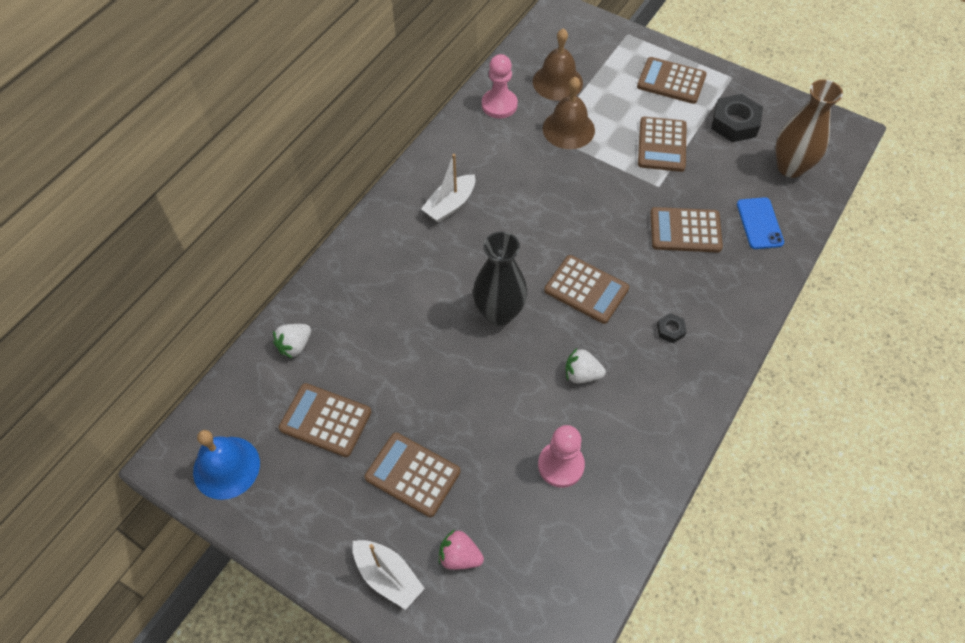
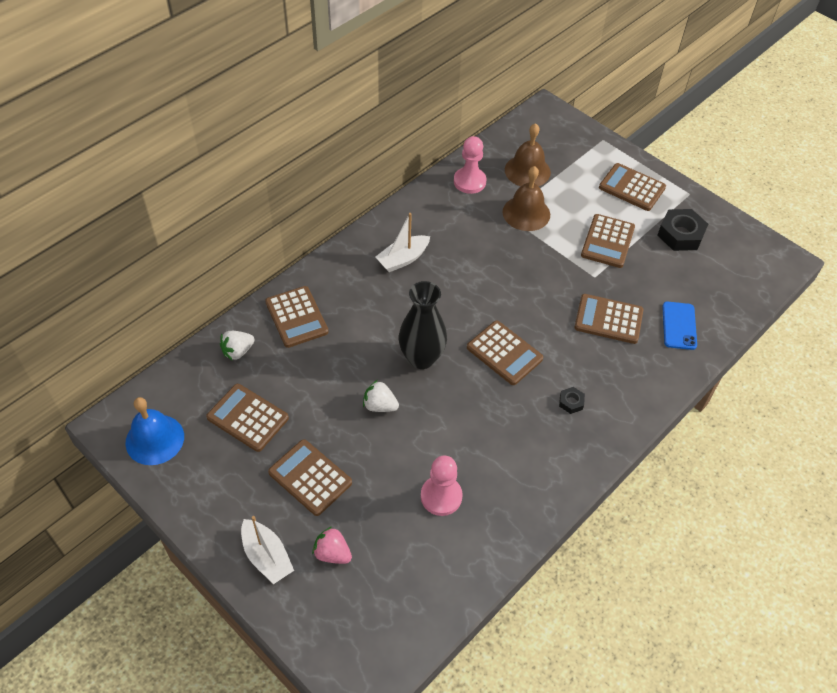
camera: 10 degrees right, 5 degrees down
(350, 293) = (296, 317): none -> brown calculator
(582, 374) = (480, 424): white strawberry -> white strawberry (380, 405)
(790, 167) = (722, 282): brown vase -> none

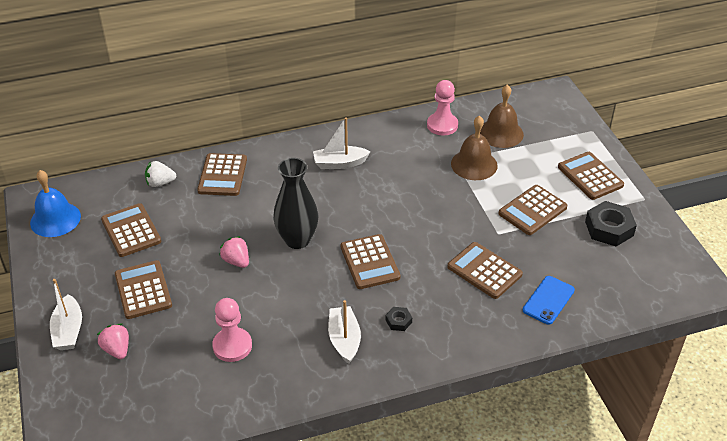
camera: 30 degrees right, 10 degrees down
(380, 405) = (236, 261): white strawberry -> pink strawberry
(537, 442) = (344, 340): none -> white boat

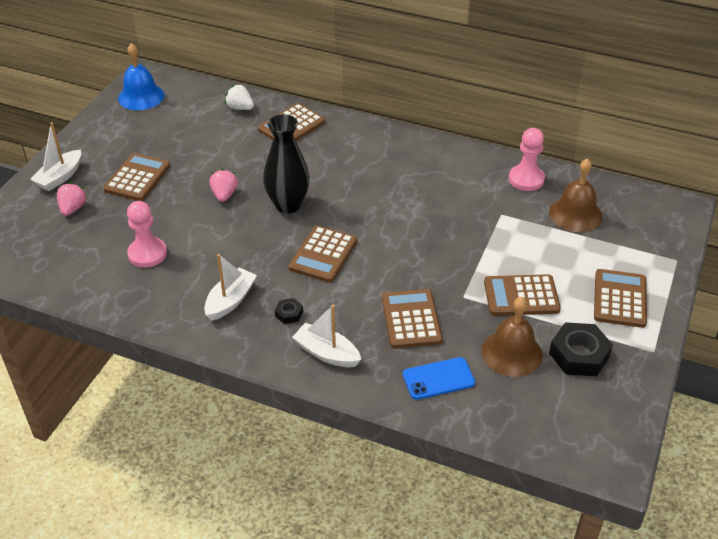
camera: 40 degrees right, 0 degrees up
(131, 231) = (179, 131): brown calculator -> none
(340, 163) = (395, 164): white boat -> white boat (327, 353)
(474, 164) = (514, 227): brown bell -> brown bell (512, 353)

